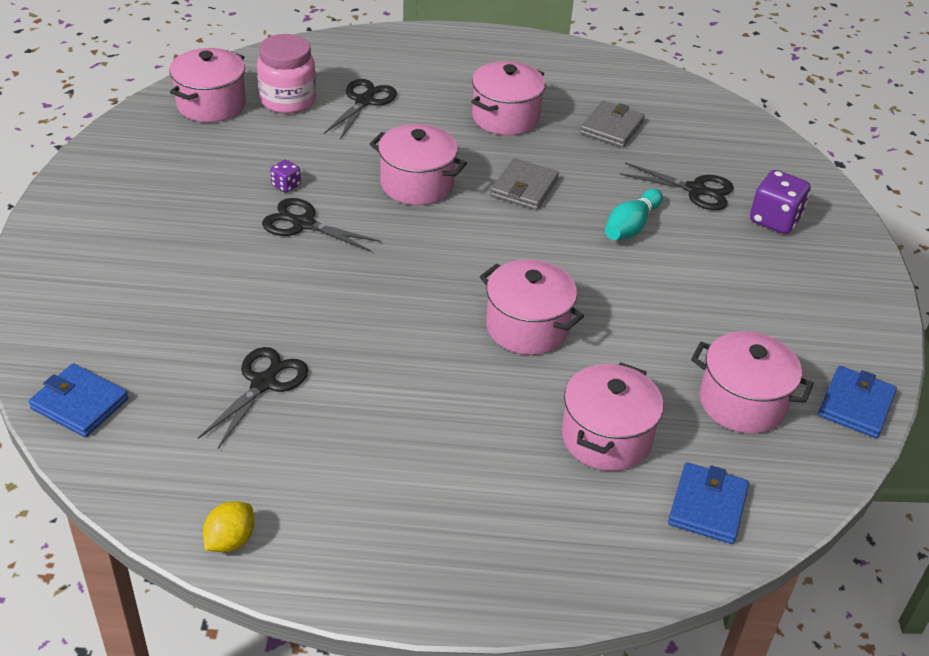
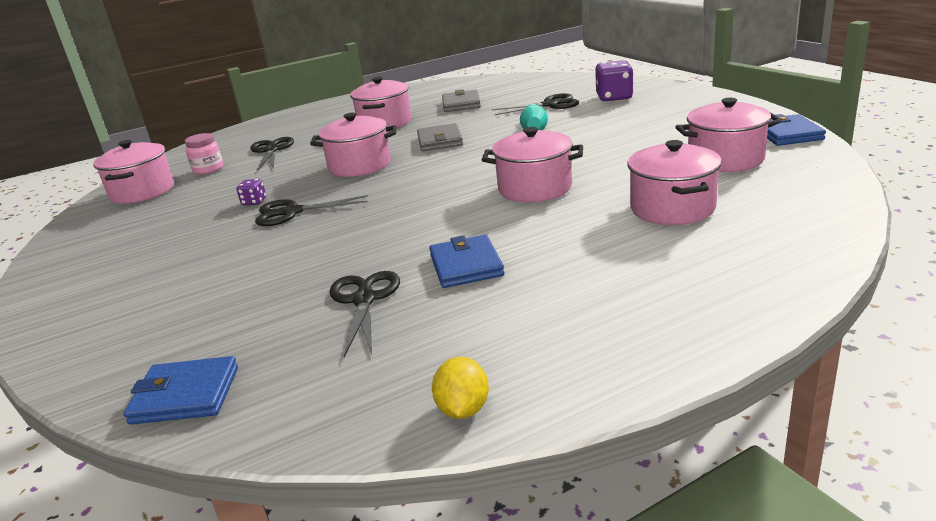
camera: 25 degrees left, 15 degrees down
(288, 100) = (208, 169): pink jar -> pink jar, size x0.62
(707, 506) = (791, 206): blue wallet -> blue wallet (466, 265)

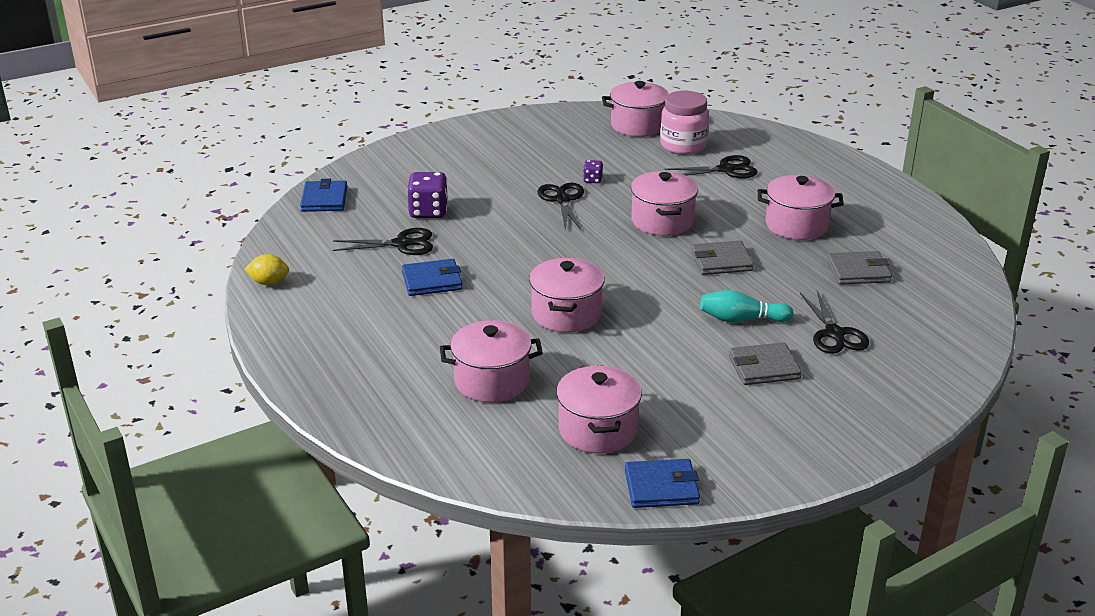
camera: 85 degrees right, 5 degrees up
(208, 169) = (683, 146): pink jar -> pink jar, size x1.60
(603, 119) = (764, 368): none -> grey wallet
(614, 97) = (852, 383): purple dice -> purple dice (428, 212)

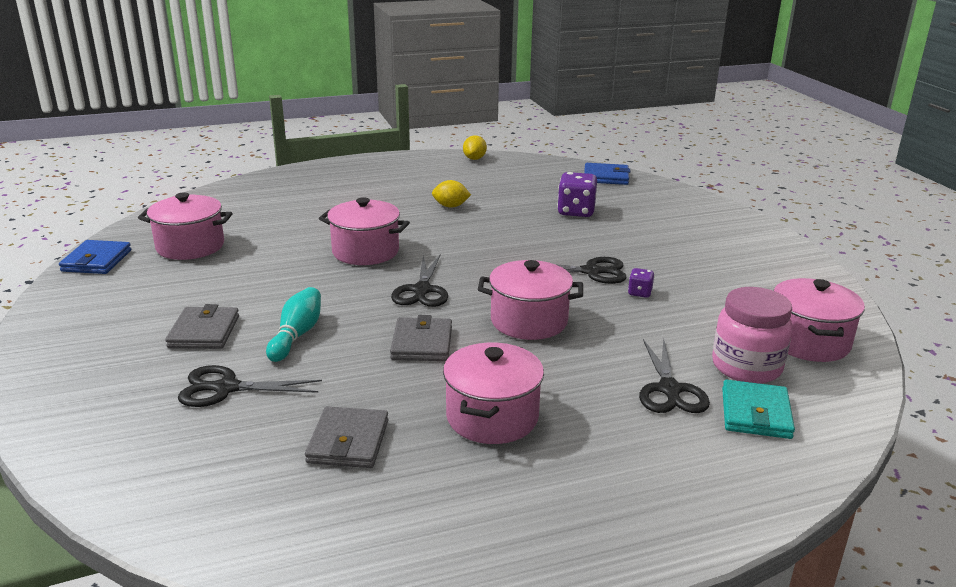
camera: 100 degrees right, 5 degrees down
(402, 244) = (518, 199): black scissors -> black scissors (422, 290)
(432, 281) = (450, 206): blue wallet -> yellow lemon
(492, 381) = (289, 216): pink pot -> none
(736, 145) = (755, 413): none -> turquoise wallet

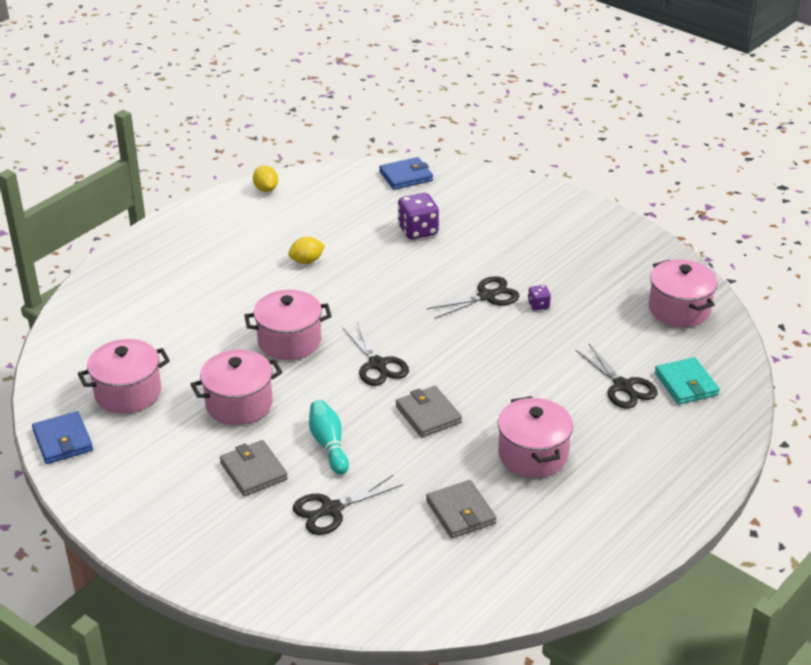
camera: 30 degrees left, 10 degrees up
(529, 321) = (484, 364): pink pot -> pink pot (239, 404)
(746, 367) = (656, 348): pink jar -> none

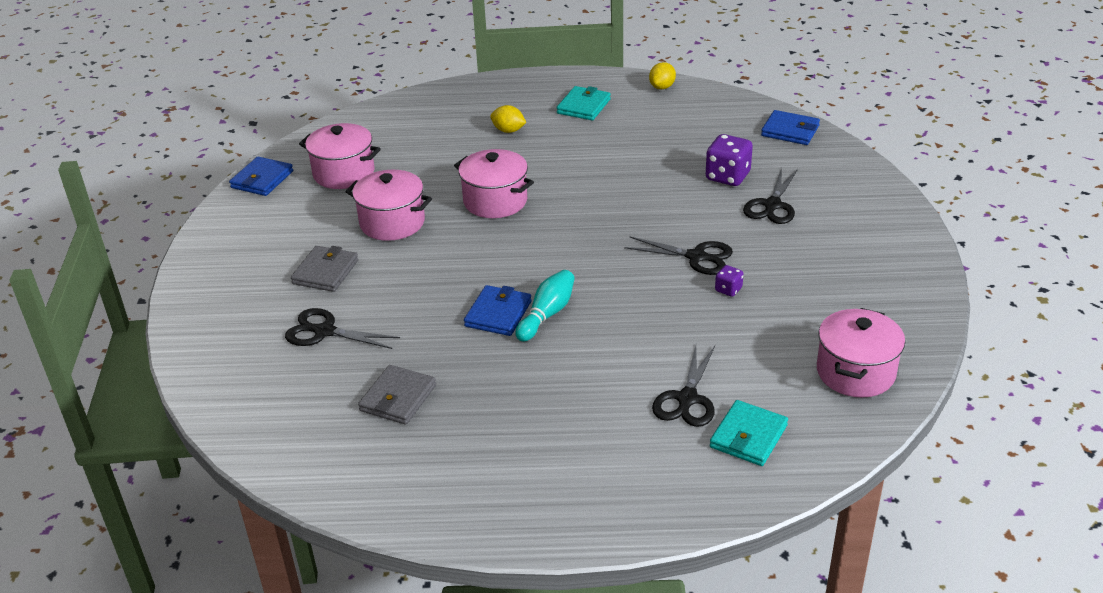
camera: 50 degrees right, 0 degrees up
(232, 234) = (583, 106): none -> turquoise wallet
(306, 261) = (603, 153): yellow lemon -> yellow lemon (508, 130)
(329, 444) = (398, 287): turquoise bowling pin -> turquoise bowling pin (547, 314)
(378, 365) = (525, 255): black scissors -> black scissors (772, 205)
(428, 414) = (498, 314): grey wallet -> blue wallet
(532, 455) = (520, 397): pink pot -> none

